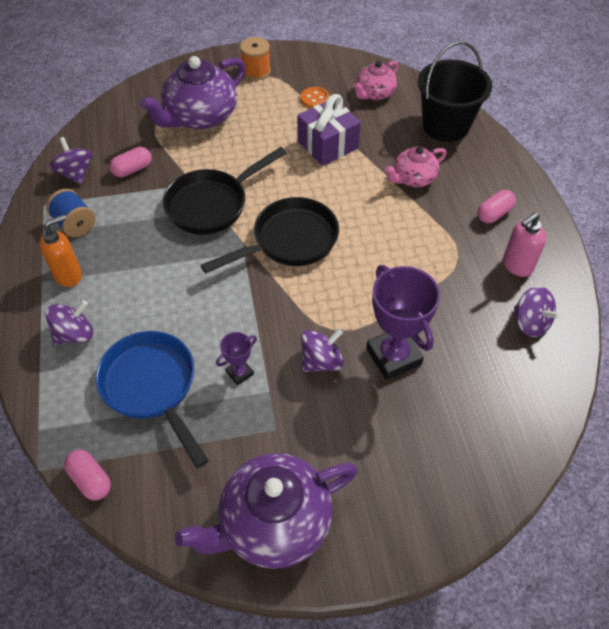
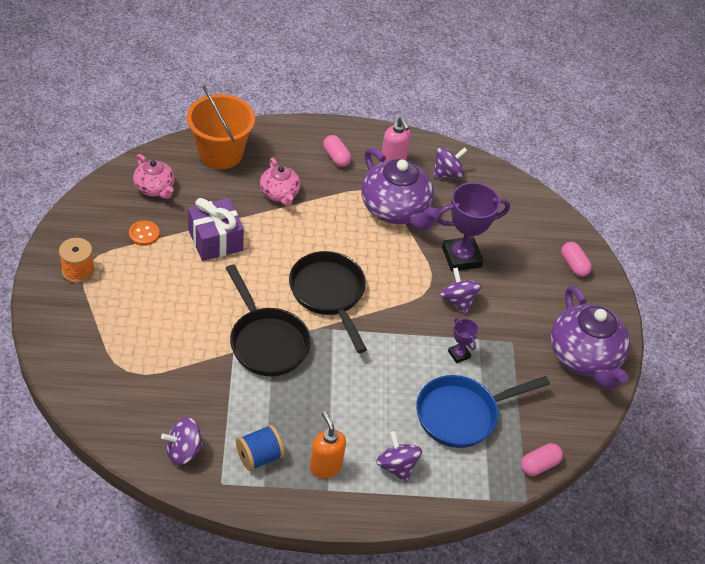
camera: 85 degrees left, 5 degrees down
(132, 169) = (195, 400): pink capsule -> pink capsule (574, 265)
(200, 117) = (134, 331): purple teapot -> purple teapot (396, 209)
(446, 125) = (220, 153): black bucket -> orange bucket

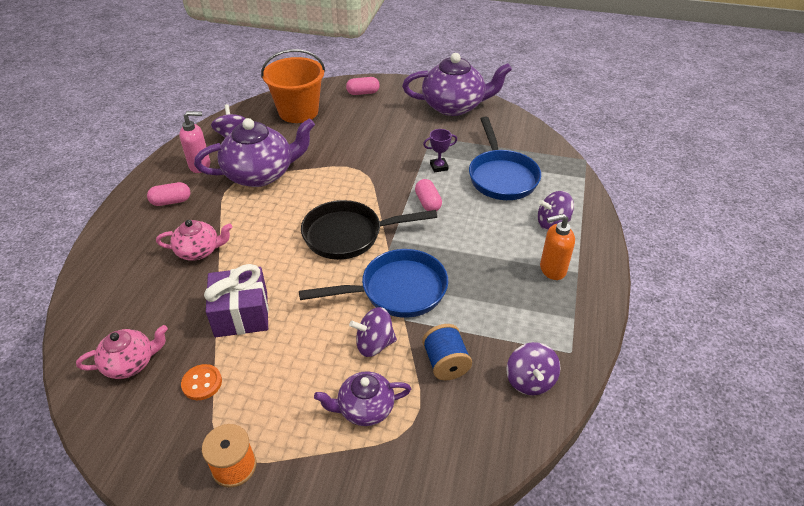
camera: 70 degrees left, 5 degrees down
(137, 338) = (365, 408): none -> purple teapot
(220, 153) = (109, 292): orange bucket -> orange bucket (298, 112)
(259, 456) = (539, 316): blue spool -> blue spool (445, 363)
(266, 342) = (397, 290): black pan -> blue pan
(457, 301) = (381, 157): purple spinning top -> purple spinning top (374, 344)
(461, 257) = (333, 146): purple trophy -> none
(539, 465) = (552, 147): pink capsule -> pink capsule (428, 203)

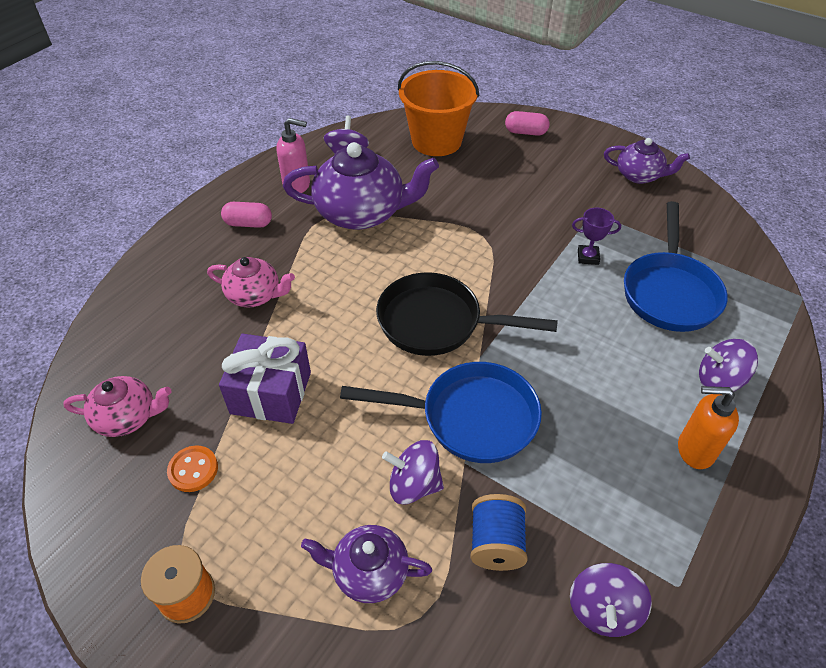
camera: 20 degrees right, 5 degrees up
(428, 203) = (555, 304): pink capsule -> none
(454, 106) = (639, 175): purple teapot -> purple teapot, size x0.56

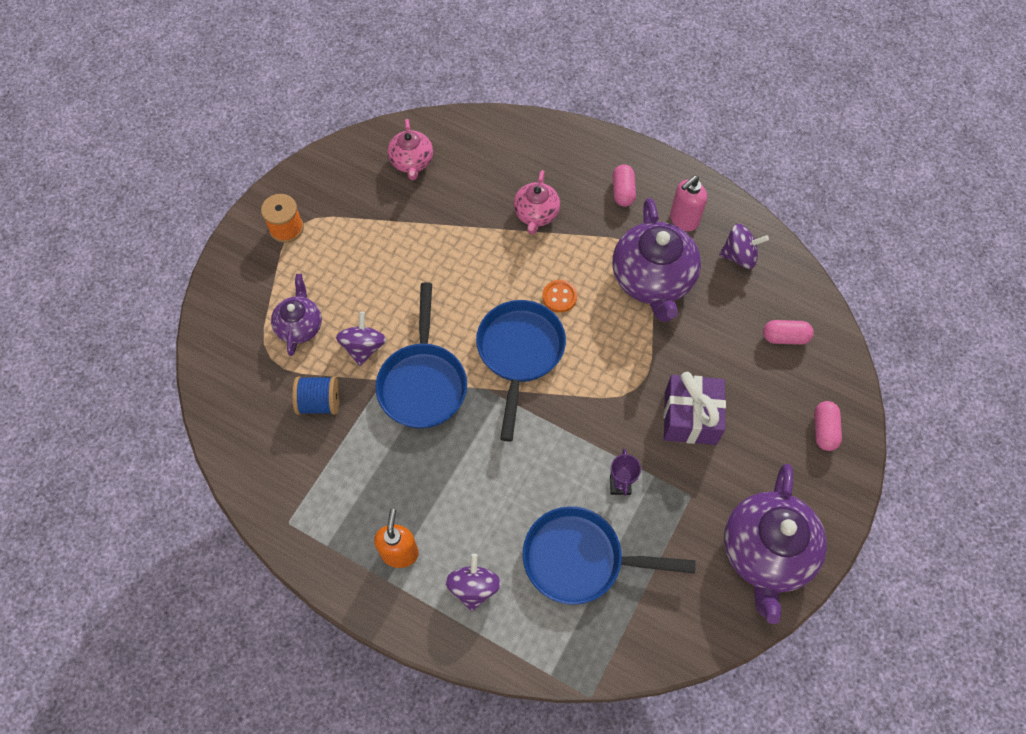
camera: 85 degrees right, 15 degrees up
(193, 470) = (372, 211): orange button -> orange button (559, 297)
(271, 392) = (438, 244): purple gift -> purple gift (690, 417)
(297, 185) = (683, 220): pink soap dispenser -> pink soap dispenser turned 45 degrees clockwise
(436, 141) = (785, 337): orange bucket -> pink capsule
(437, 322) = (519, 354): black pan -> blue pan
(603, 609) = (273, 470): purple spinning top -> none
(639, 175) = (766, 552): purple teapot -> purple teapot, size x1.79

